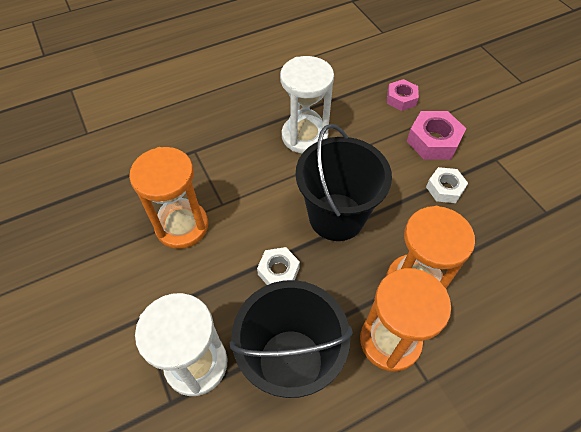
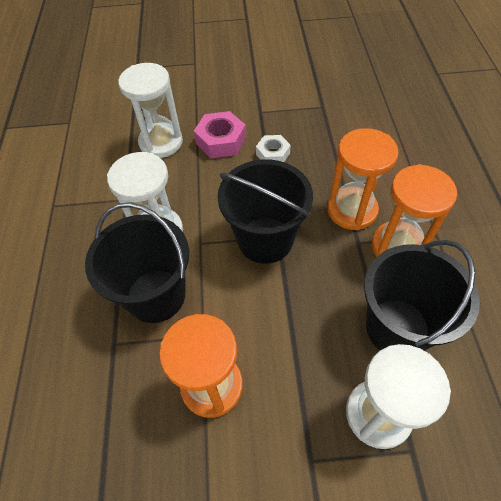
camera: 65 degrees left, 0 degrees up
(244, 159) = (156, 295): none -> black bucket
(278, 271) = (303, 307): white nut -> none
(401, 99) = (161, 142): pink nut -> white hourglass

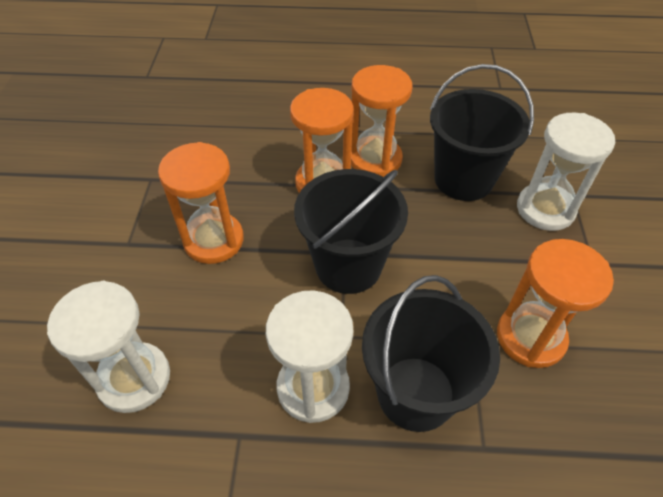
camera: 85 degrees left, 5 degrees down
(221, 141) = (165, 296): pink nut -> none
(273, 154) = (214, 240): white nut -> orange hourglass

